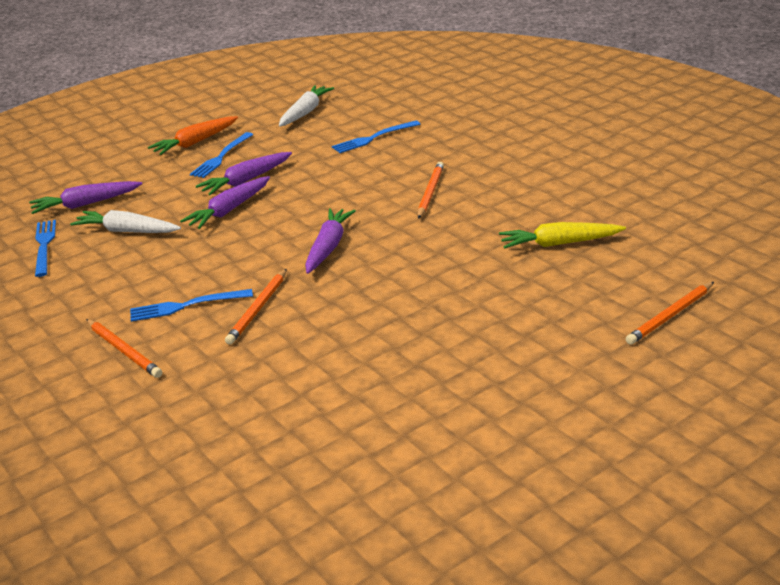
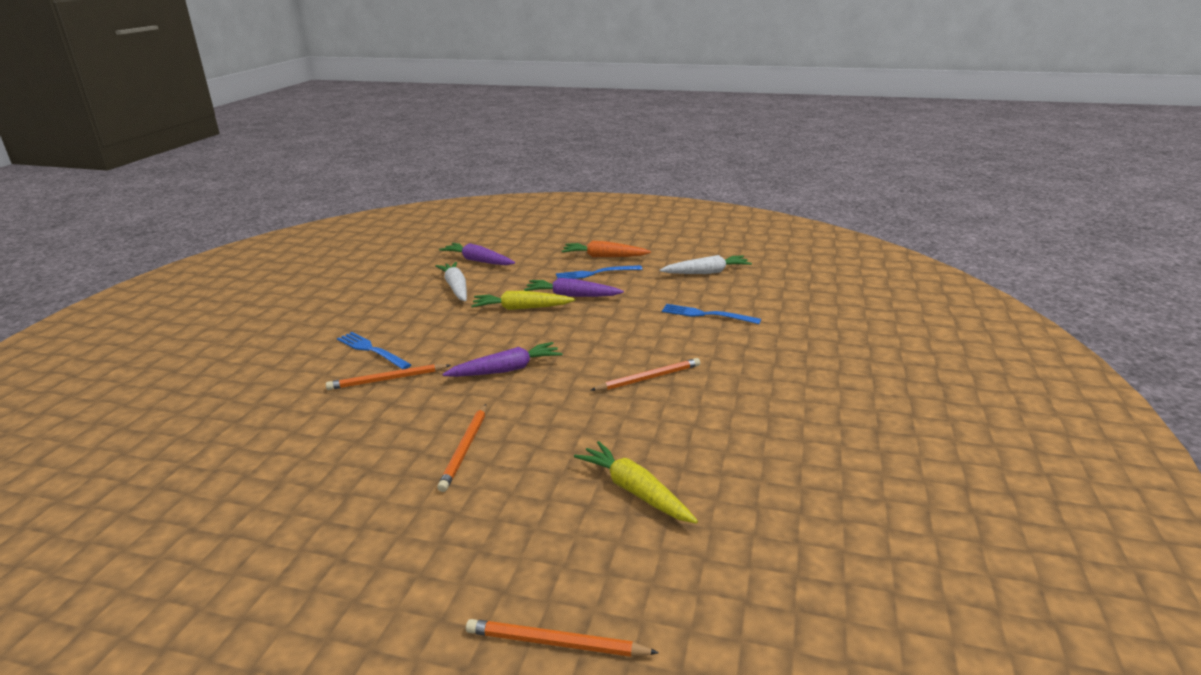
camera: 50 degrees right, 5 degrees down
(44, 246) = (413, 272): blue fork -> none
(124, 350) = (297, 353): orange pencil -> orange pencil (465, 449)
(229, 210) = (521, 308): purple carrot -> yellow carrot

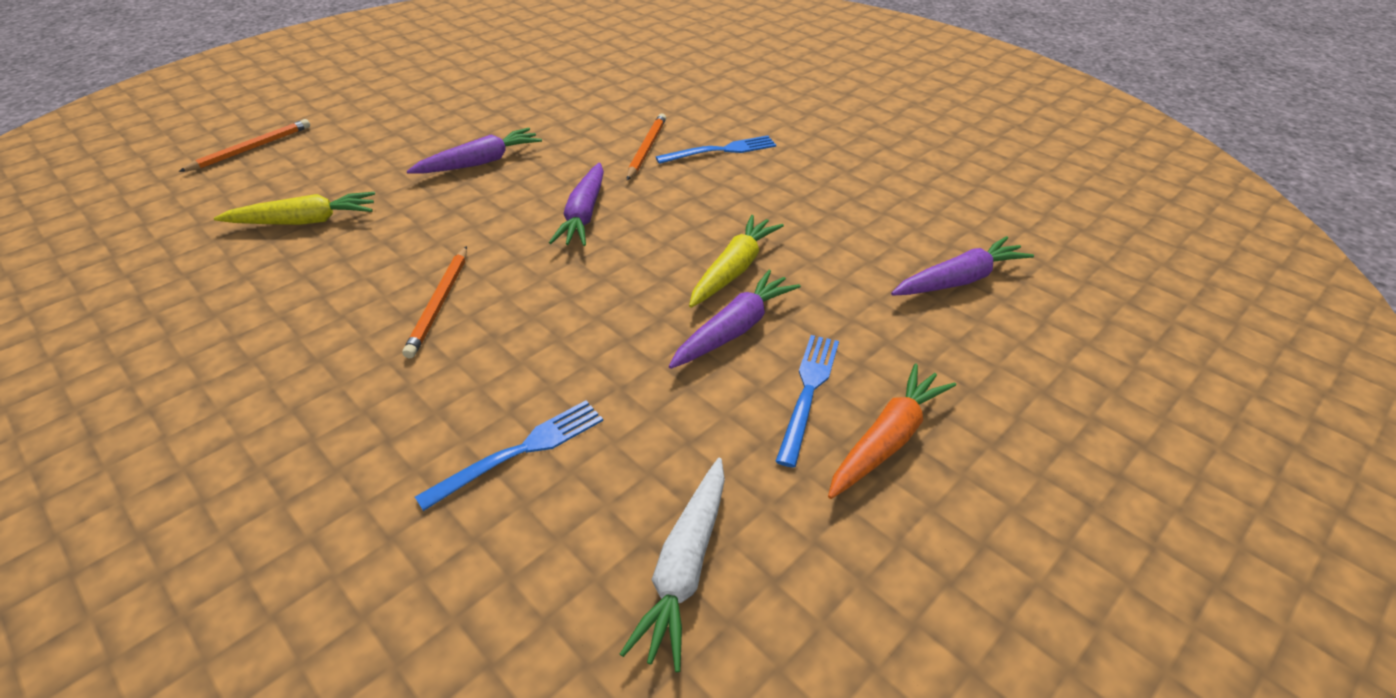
camera: 120 degrees right, 15 degrees up
(456, 288) = (856, 235): white carrot -> none
(465, 449) = (480, 162): orange pencil -> purple carrot

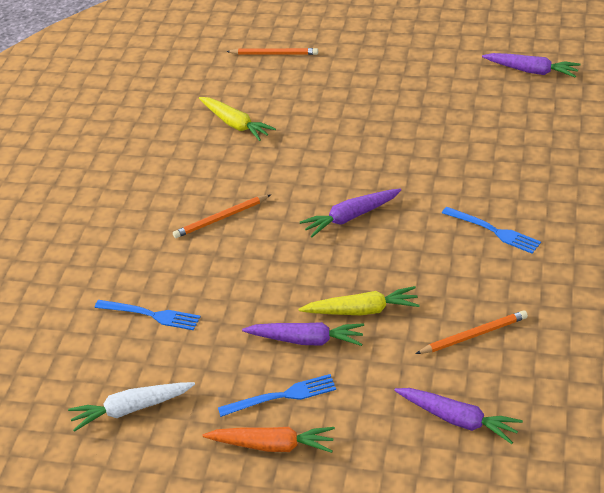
camera: 60 degrees right, 0 degrees up
(480, 162) = (357, 141): purple carrot -> purple carrot (531, 71)
(646, 149) = (454, 197): orange pencil -> orange pencil (473, 335)

